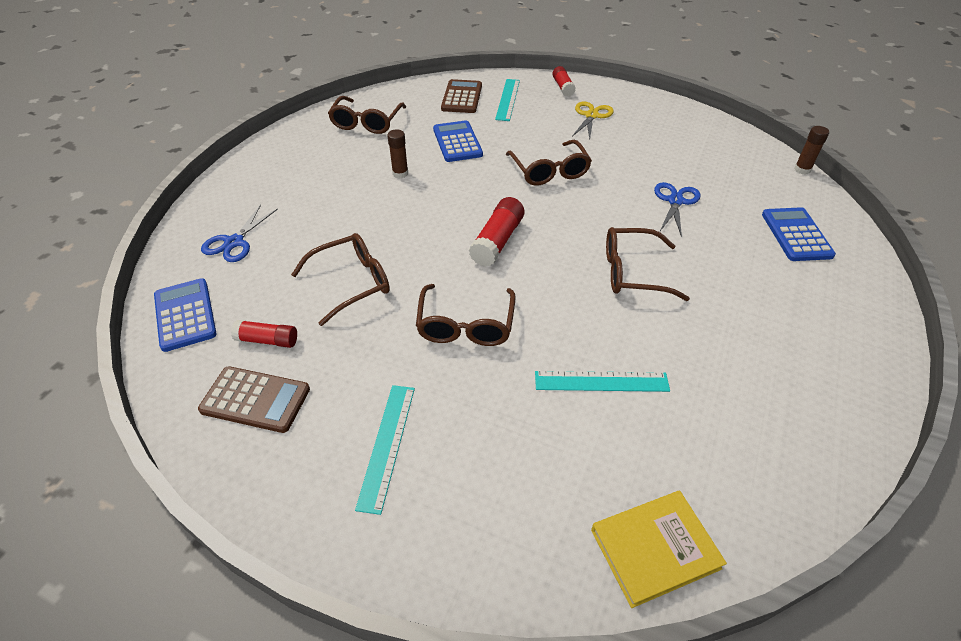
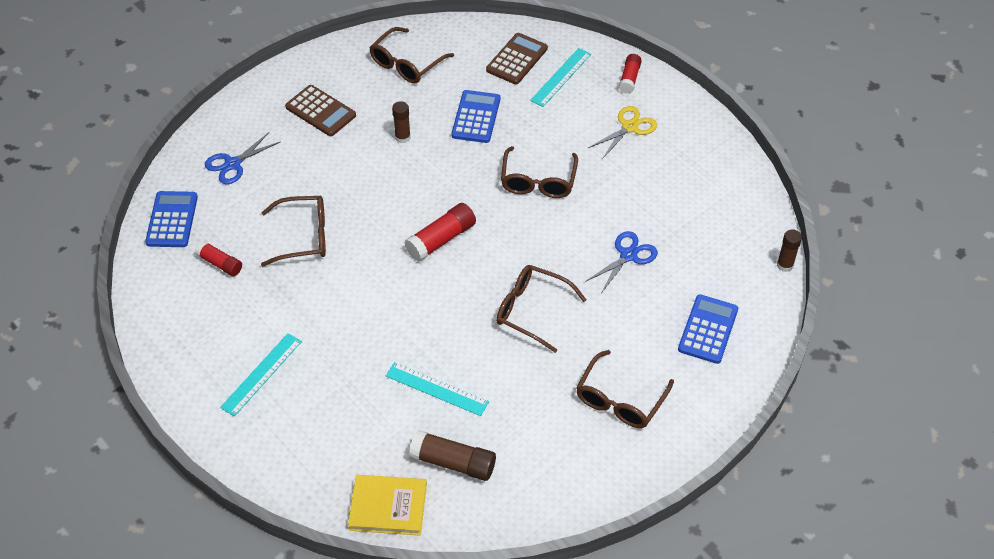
camera: 25 degrees right, 5 degrees up
(255, 400) = (192, 307): brown calculator -> brown calculator (320, 111)
(465, 325) = (368, 306): brown glasses -> brown glasses (620, 399)
(684, 456) = (453, 462): none -> brown glue stick

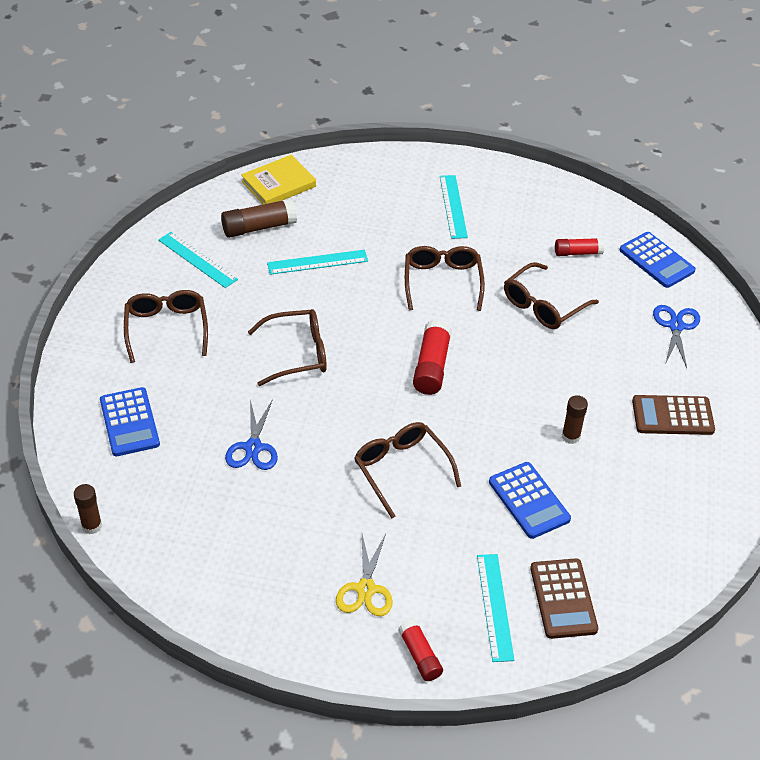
camera: 140 degrees right, 5 degrees down
(406, 64) = (663, 517): brown glasses -> brown glasses (442, 282)
(539, 459) = (197, 260): none -> turquoise ruler

